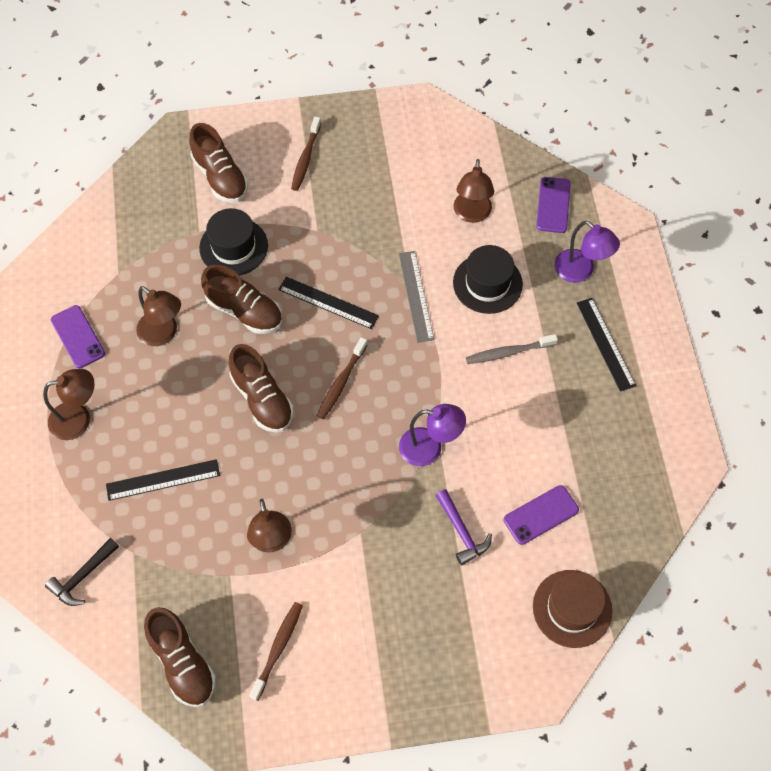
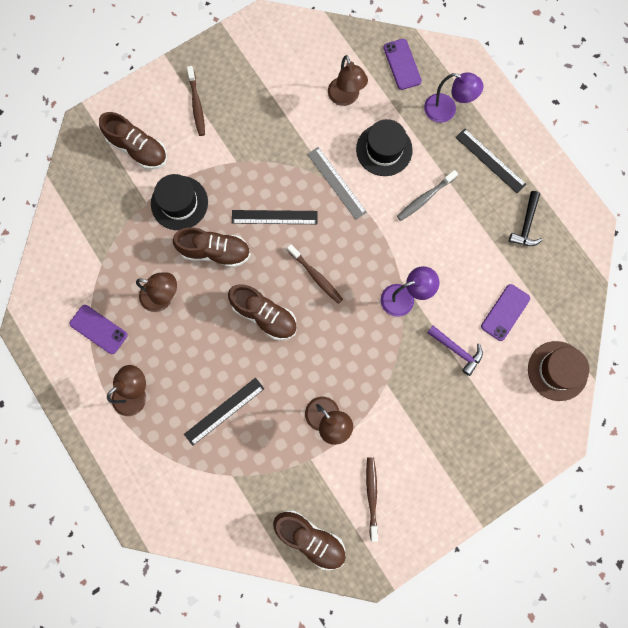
camera: 25 degrees left, 15 degrees up
(82, 576) = (205, 511): black hammer -> black hammer (526, 225)
(341, 382) = (316, 276): brown toothbrush -> brown toothbrush turned 45 degrees counterclockwise

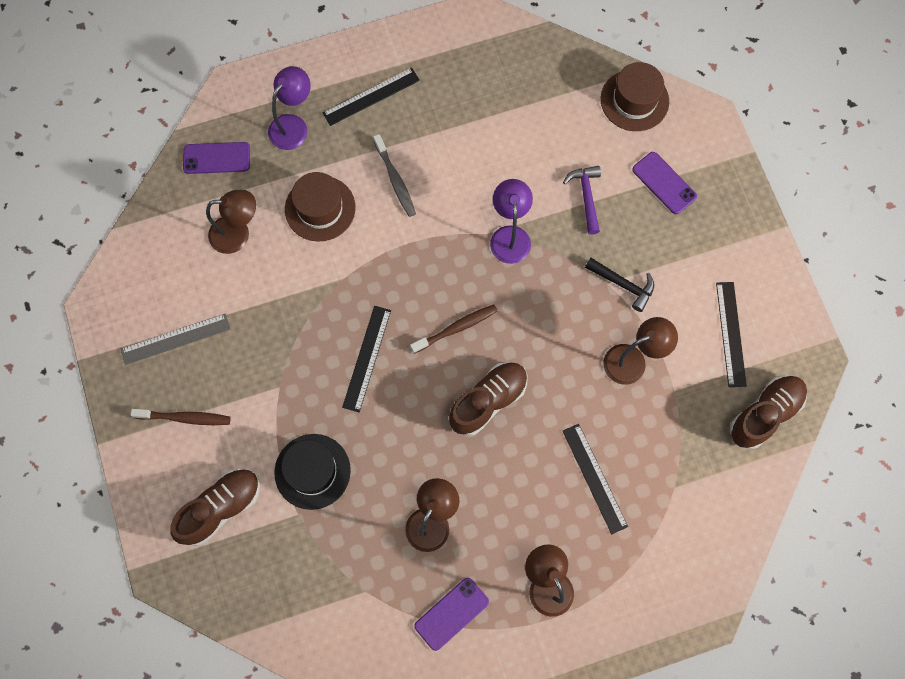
camera: 75 degrees left, 5 degrees down
(215, 251) = (390, 441): brown shoe -> none
(337, 183) = (345, 273): grey ruler -> grey ruler (175, 339)
(371, 496) = (730, 334): brown toothbrush -> black ruler
(384, 149) = (320, 208): black hat -> brown hat
(457, 350) = (586, 196): purple hammer -> purple hammer turned 60 degrees counterclockwise
(505, 312) = (555, 133): purple phone -> purple phone (664, 183)
(526, 225) = (459, 82): black hammer -> black hammer (623, 285)

